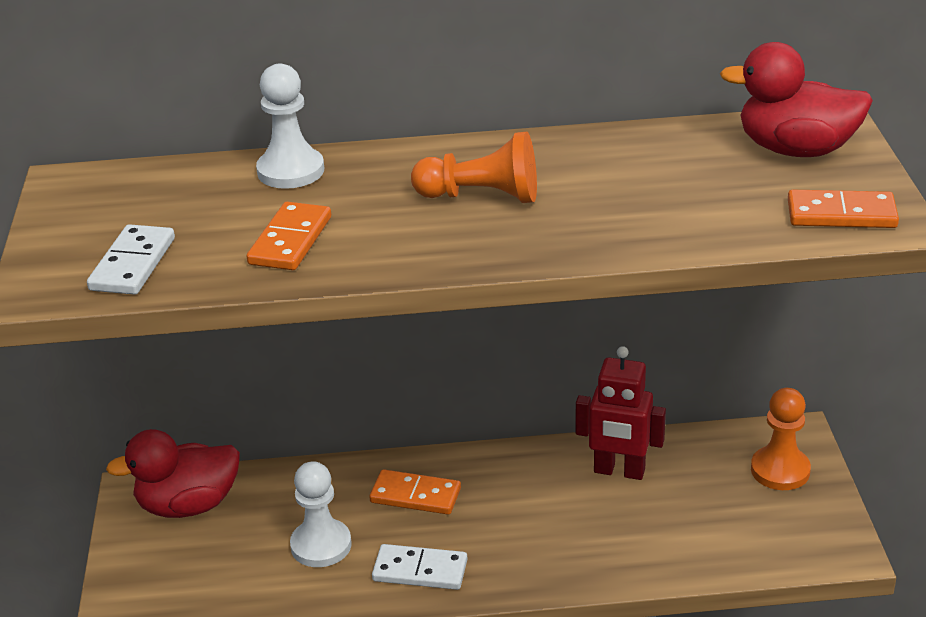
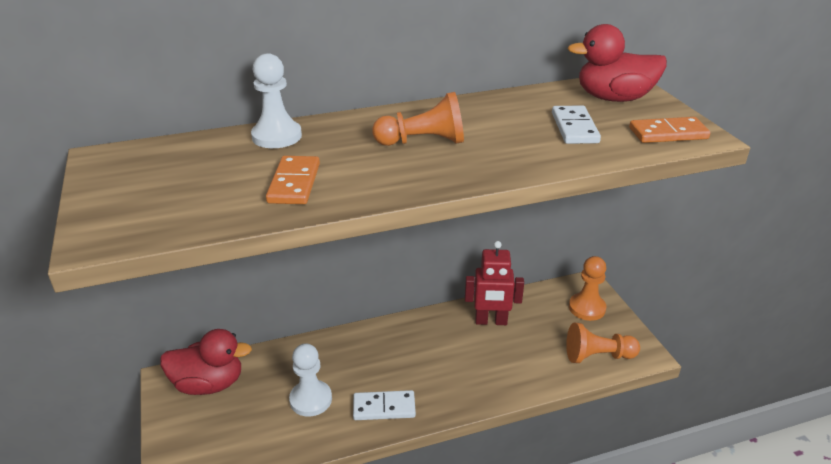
camera: 15 degrees left, 0 degrees up
(132, 264) = (172, 212): white domino -> white domino (574, 128)
(188, 505) = (209, 384): red duck -> red duck turned 150 degrees counterclockwise
(415, 495) = (366, 355): orange domino -> none
(767, 543) = (597, 356): none -> orange pawn

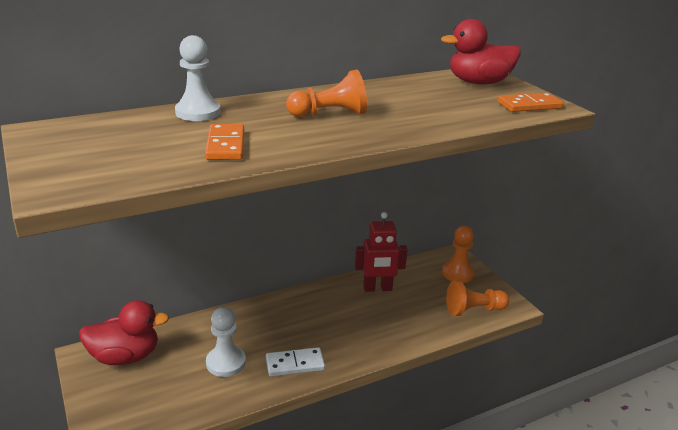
camera: 10 degrees left, 5 degrees down
(574, 128) = (453, 103): white domino -> none

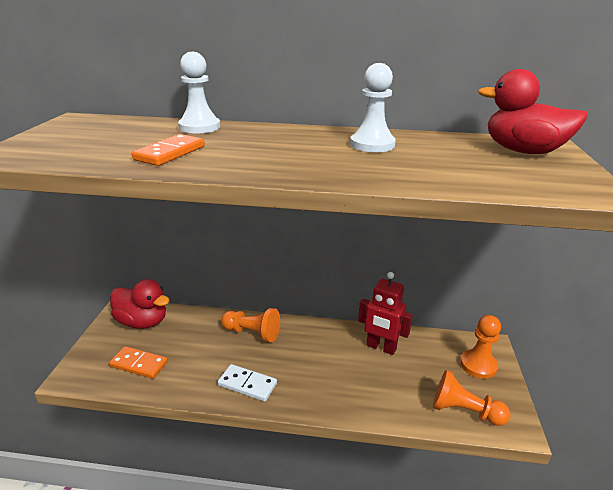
camera: 35 degrees right, 0 degrees up
(226, 362) = (199, 358): white pawn -> white pawn (372, 145)
(330, 114) = (305, 148): orange pawn -> orange pawn (252, 333)
(529, 105) = (559, 184): orange domino -> orange domino (139, 364)

